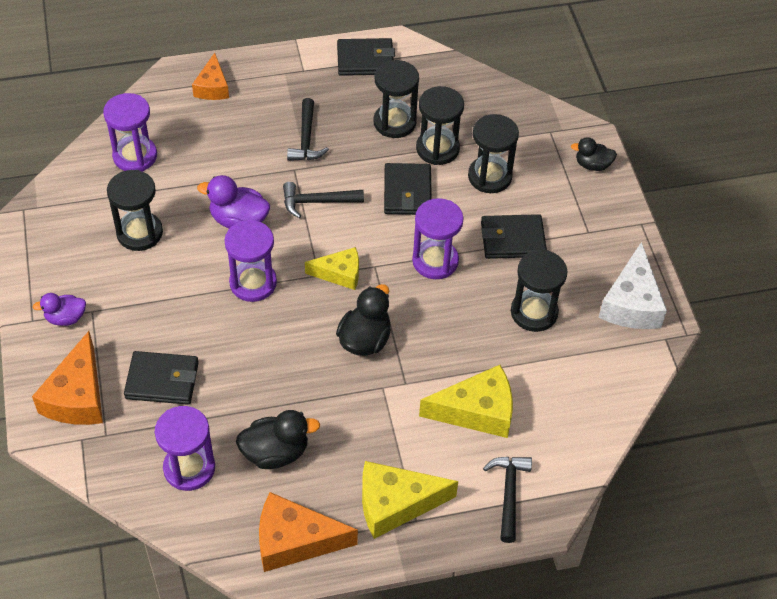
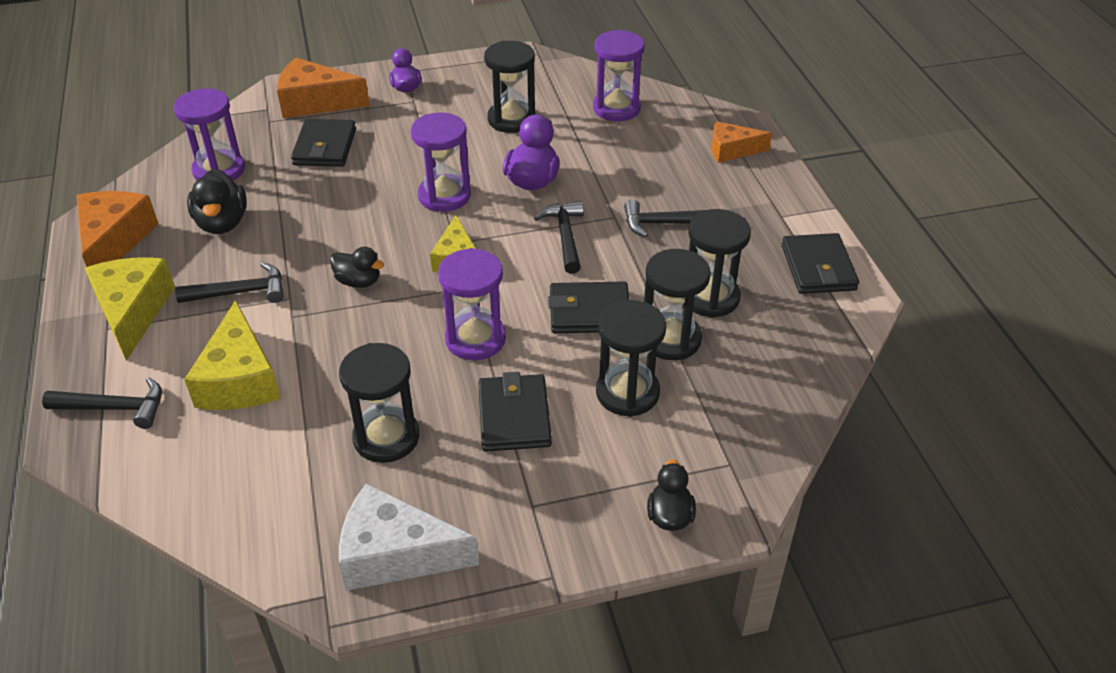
camera: 90 degrees right, 10 degrees down
(365, 340) = (358, 281): black duck -> black duck, size x0.65
(374, 425) = (240, 292): none -> black hammer

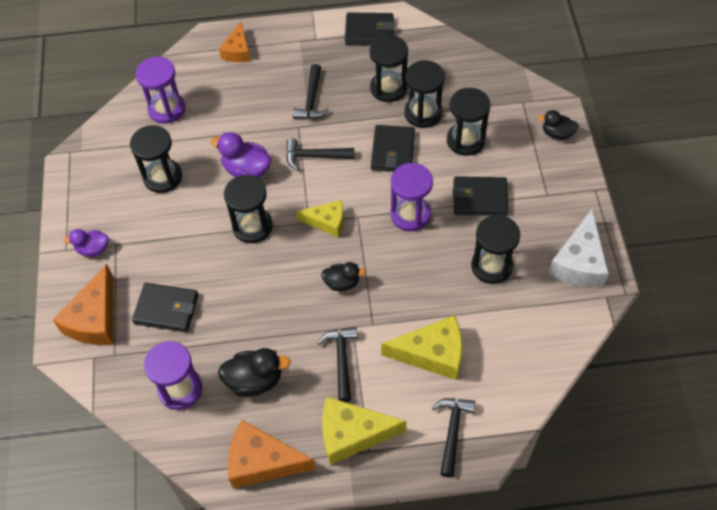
camera: 80 degrees left, 15 degrees up
(358, 281) = (342, 283): black duck -> black duck turned 60 degrees clockwise
(444, 196) = (252, 226): purple hourglass -> black hourglass

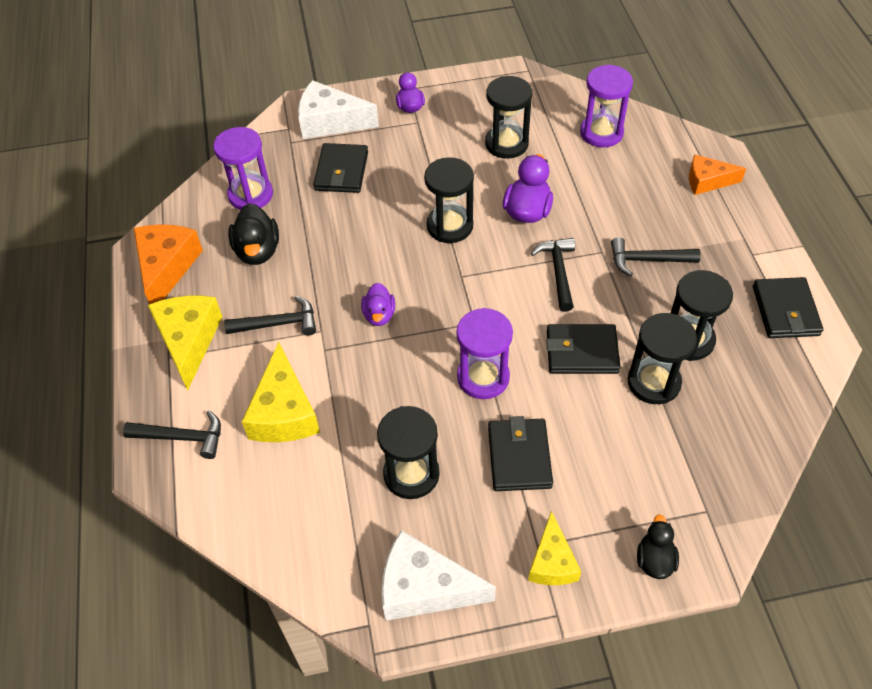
camera: 85 degrees right, 5 degrees down
(95, 319) = (330, 122): orange cheese -> white cheese
(327, 222) = (463, 293): yellow cheese -> yellow cheese (552, 562)
(342, 283) = (379, 315): black duck -> purple duck
(465, 140) = (616, 436): black hourglass -> none

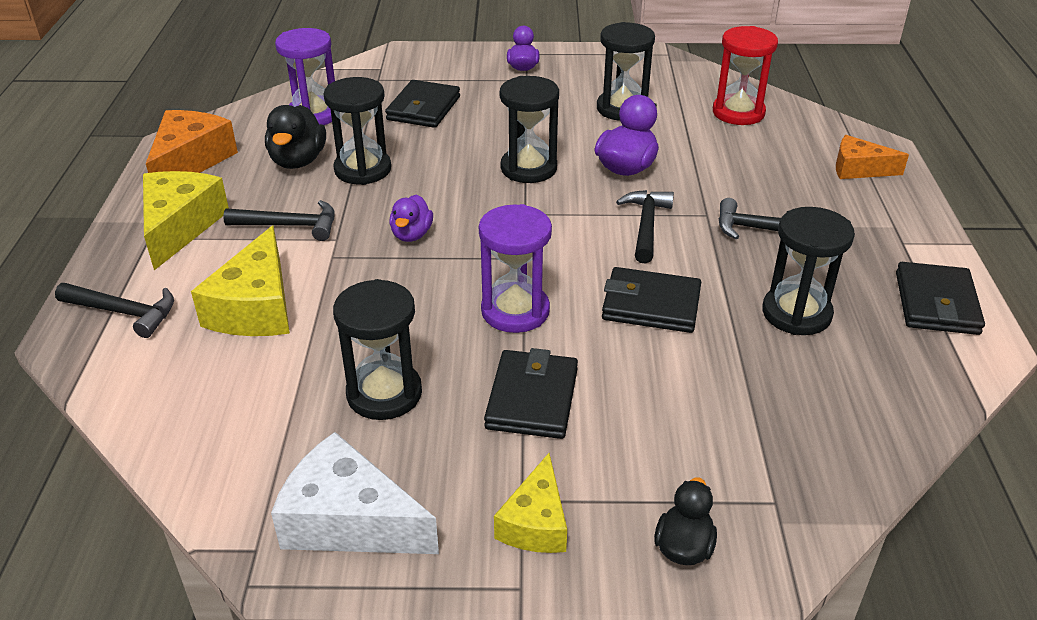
camera: 10 degrees right, 15 degrees down
(330, 122) = (429, 69): white cheese -> none
(601, 133) = (738, 113): purple hourglass -> red hourglass
(653, 382) = (738, 349): black hourglass -> black hourglass (362, 170)

